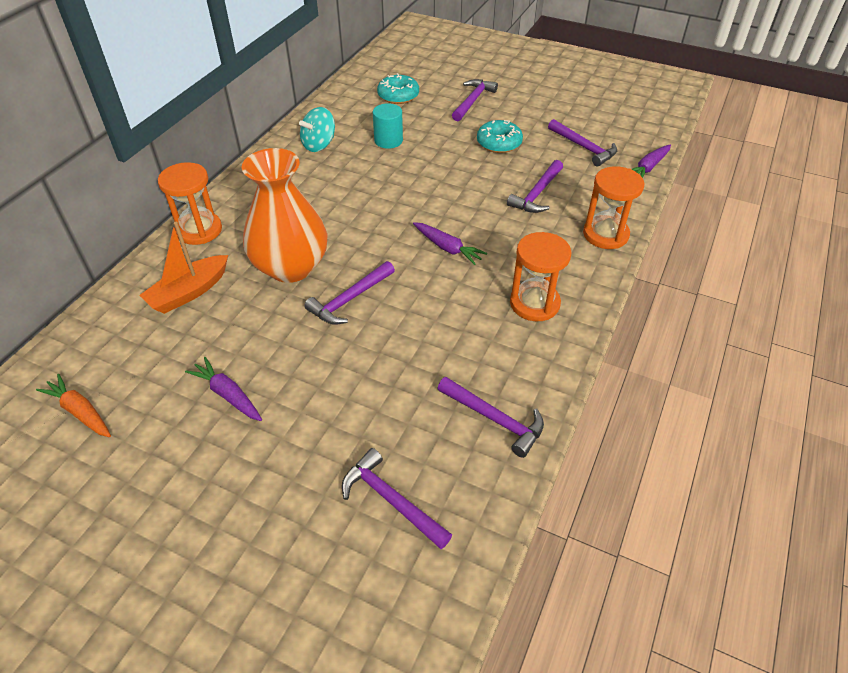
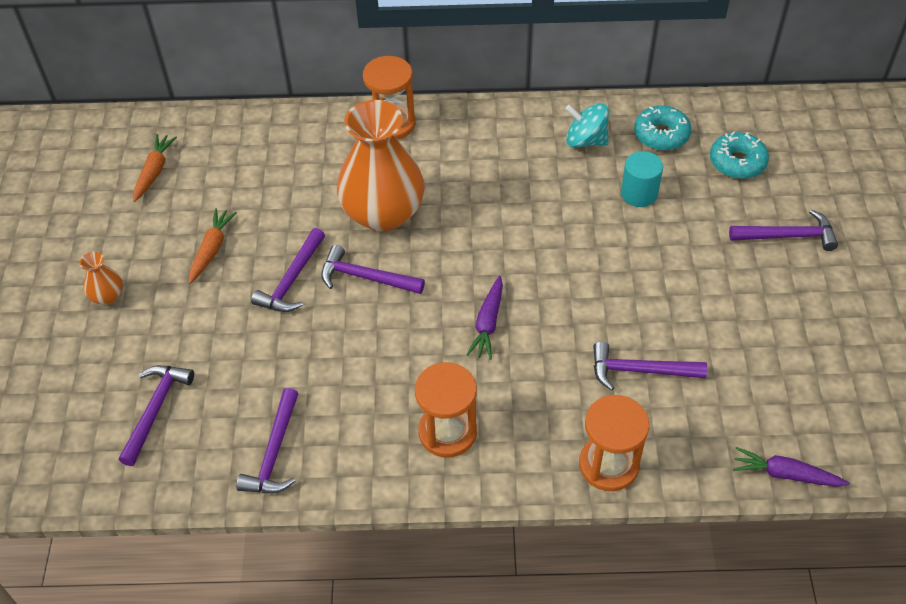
camera: 65 degrees right, 5 degrees up
(189, 292) = (310, 161): orange boat -> none
(213, 503) = (107, 296): none -> orange vase
(228, 395) = (212, 249): purple carrot -> orange carrot
(499, 143) = (715, 297): turquoise donut -> turquoise donut (661, 135)
(584, 147) = (776, 388): purple hammer -> purple hammer (292, 280)

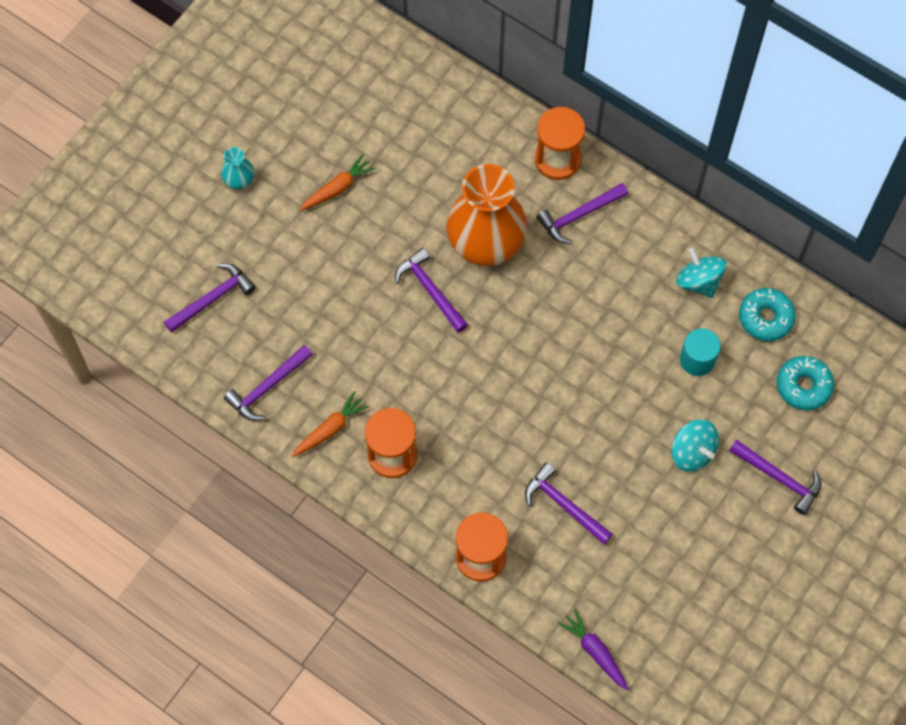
camera: 35 degrees right, 15 degrees up
(107, 296) = (239, 179): orange vase -> turquoise vase
(154, 171) = (344, 84): orange carrot -> orange carrot (330, 429)
(292, 280) = (376, 255): purple hammer -> purple hammer (579, 215)
(488, 323) = (487, 390): purple carrot -> none
(703, 261) = (692, 452): none -> turquoise spinning top

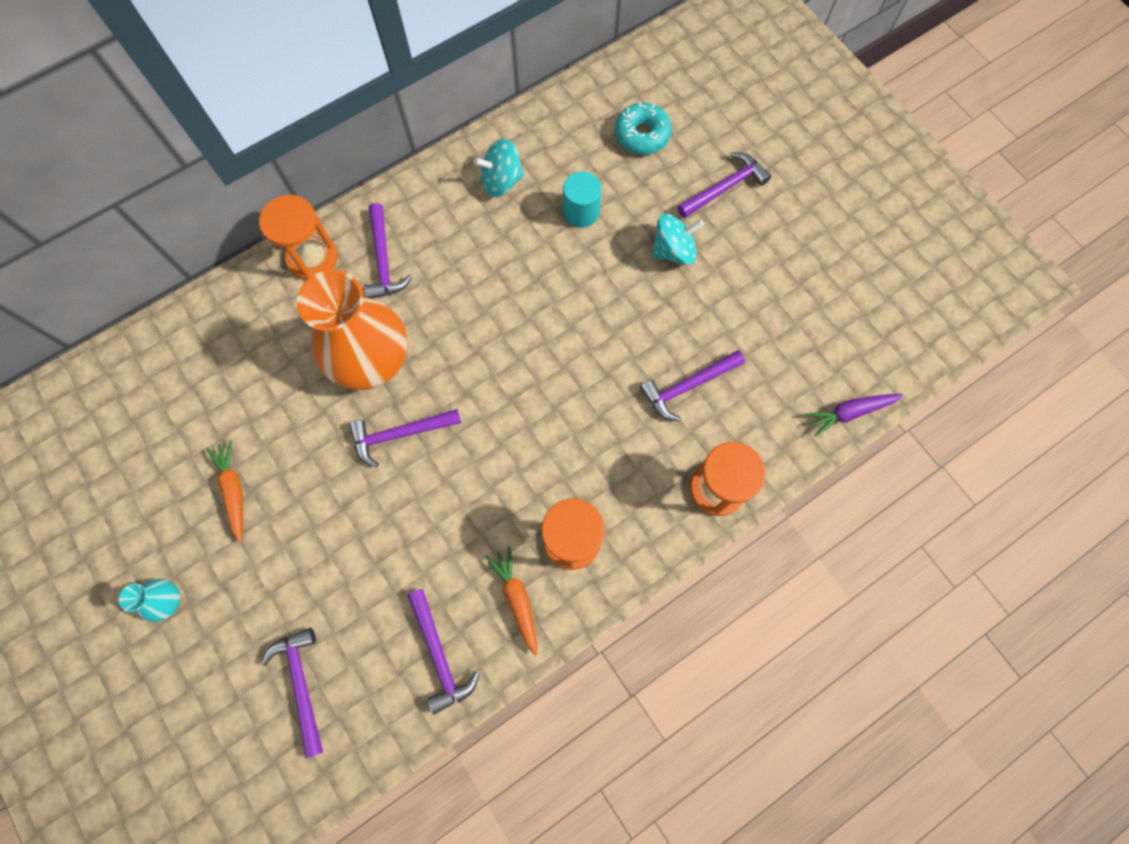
camera: 70 degrees left, 5 degrees up
(765, 318) = (562, 140): turquoise donut -> none

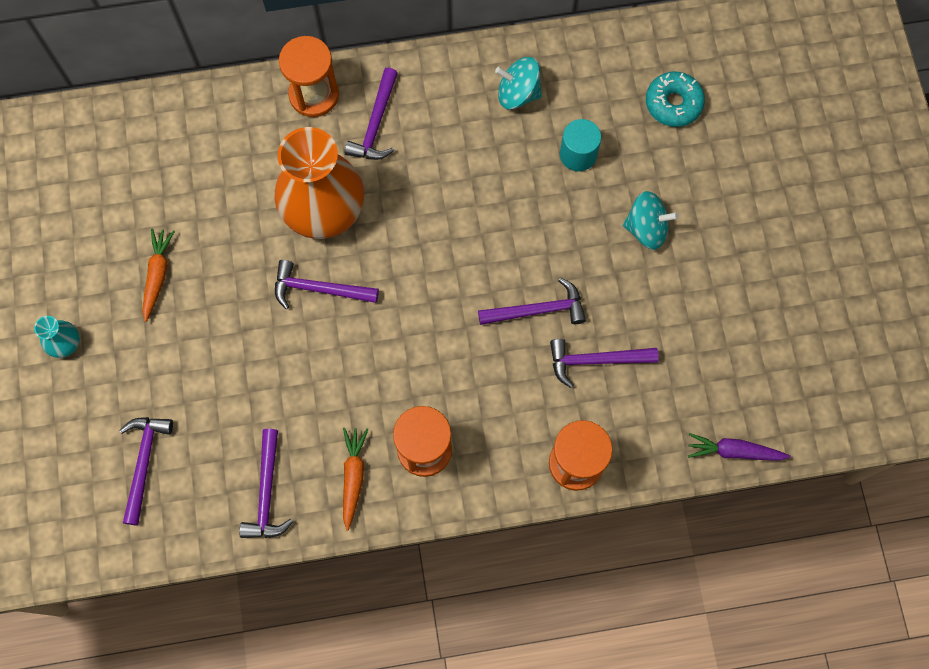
camera: 25 degrees right, 0 degrees up
(725, 187) = (727, 189): purple hammer -> purple hammer (538, 310)

